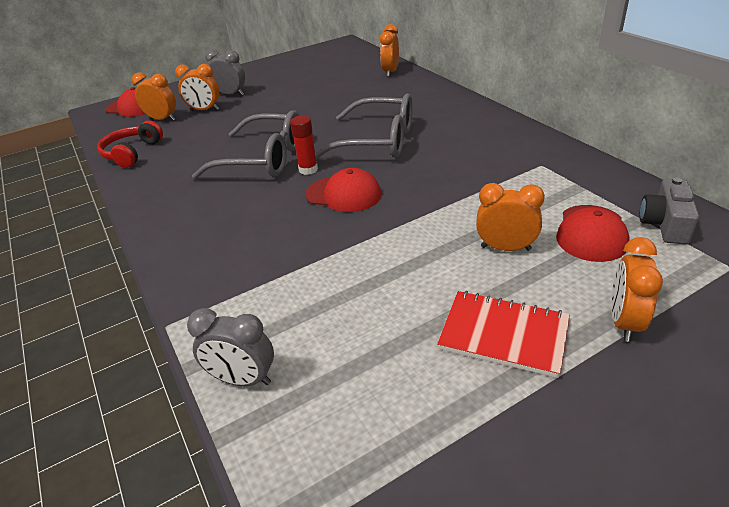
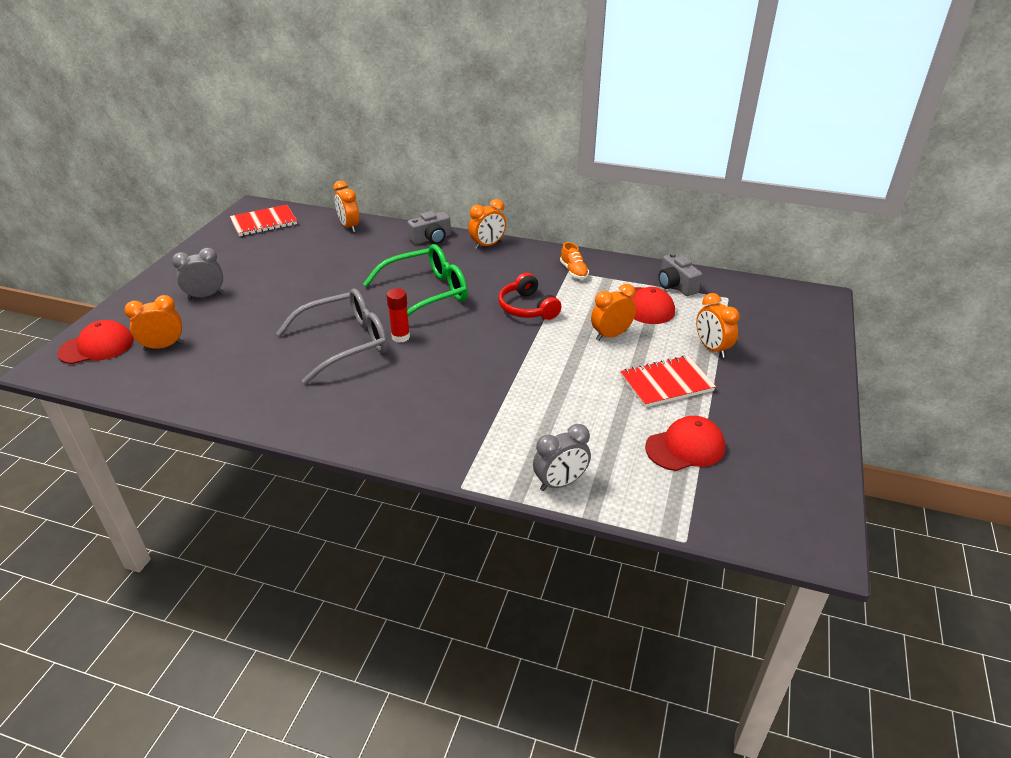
camera: 45 degrees left, 0 degrees up
(132, 153) = (188, 389): red headphones -> red headphones (527, 308)
(204, 110) = (201, 321): orange clock -> orange clock (487, 245)
(336, 55) = (264, 222): none -> red notebook
(343, 194) = (458, 344): red cap -> red cap (685, 447)
(377, 141) = (426, 293): grey glasses -> green glasses
(443, 98) = (431, 239): none -> grey camera
(548, 167) = (574, 271): none -> orange shoe

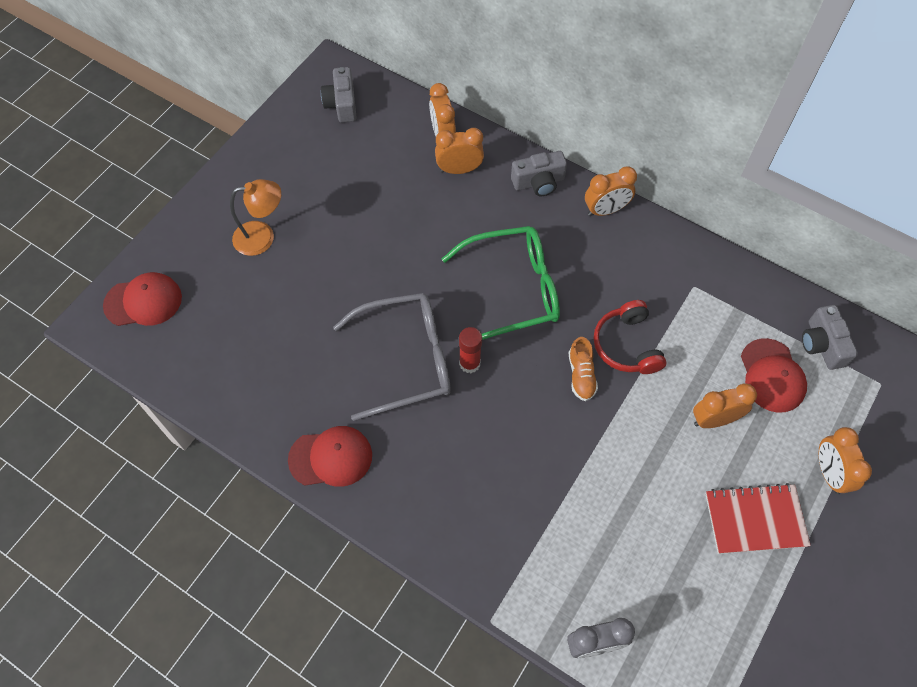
camera: 15 degrees right, 25 degrees up
(163, 346) = (212, 318): orange clock -> orange clock (459, 170)
(205, 296) = (262, 237): grey clock -> orange lamp
(264, 222) = (342, 104): red notebook -> grey camera
(574, 271) = (700, 288): orange shoe -> orange shoe (581, 375)
(685, 447) = (745, 627): red cap -> red cap (331, 457)

